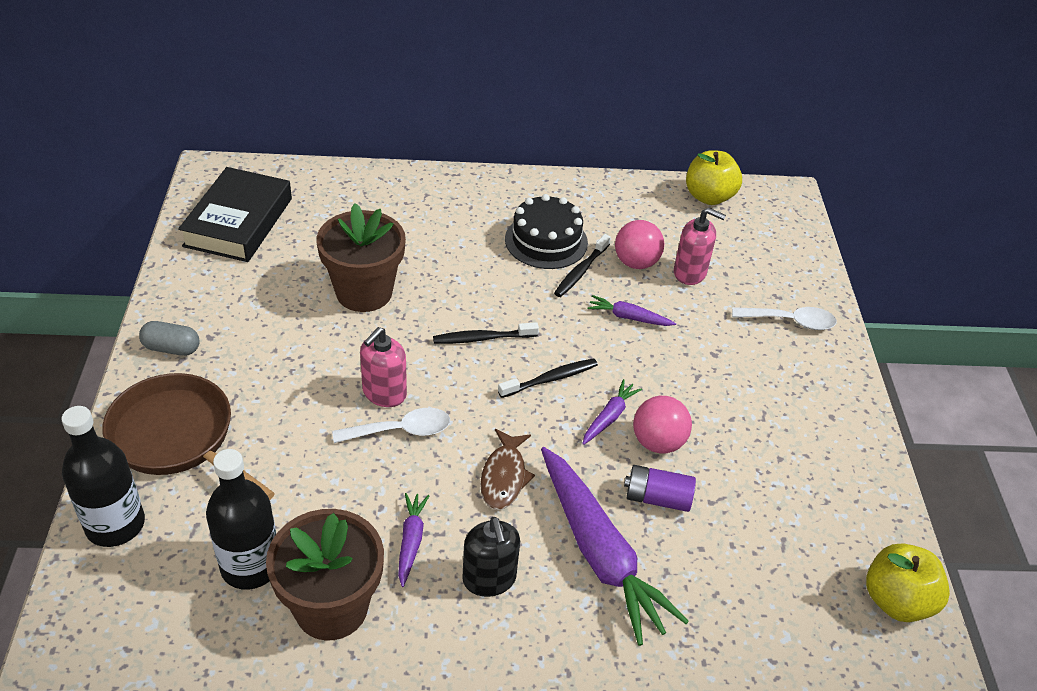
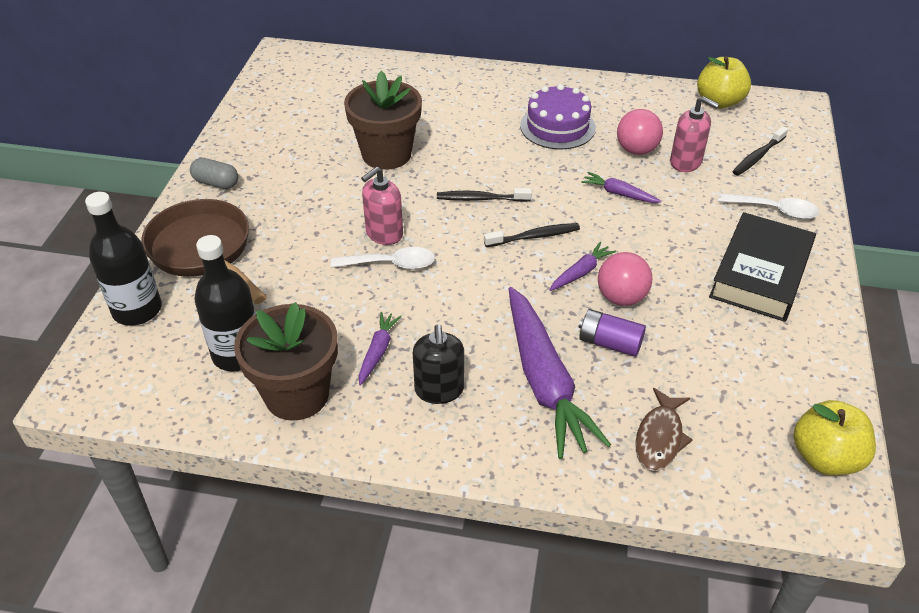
camera: 15 degrees right, 0 degrees up
(238, 222) = (295, 93): black book -> black book (760, 274)
(504, 477) = (473, 310): brown fish -> brown fish (660, 437)
(546, 241) = (557, 126): black cake -> purple cake
(581, 271) = (584, 153): black toothbrush -> black toothbrush (758, 156)

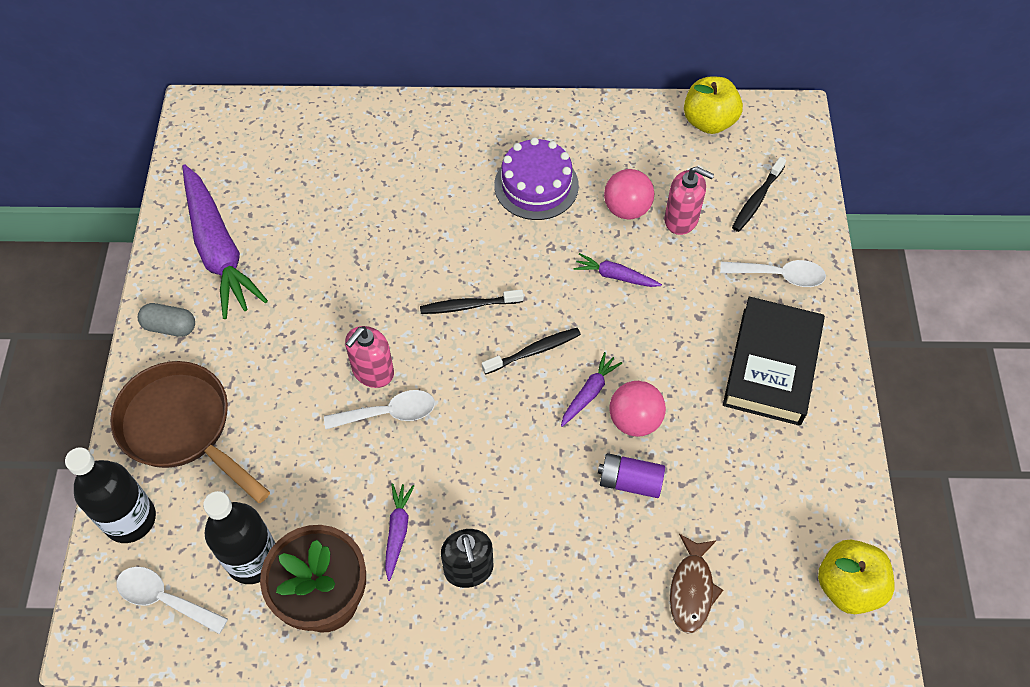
camera: 10 degrees left, 15 degrees up
(148, 373) = (165, 599): none -> white spoon
(386, 154) = (353, 255): brown flower pot -> none
(544, 380) = (571, 540): purple carrot -> purple carrot (218, 249)

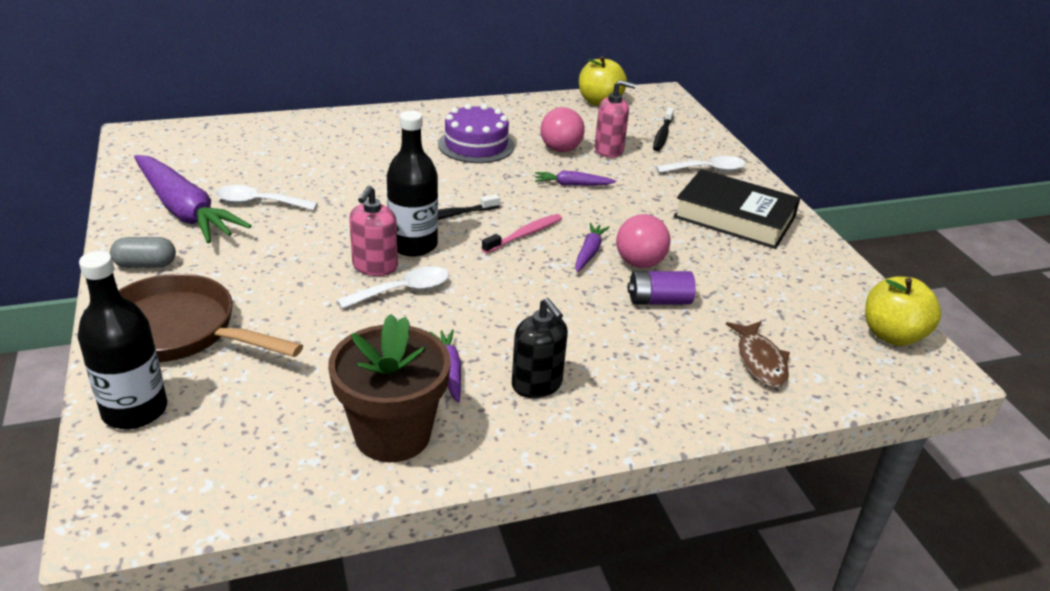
camera: 20 degrees left, 25 degrees down
(165, 599) = (197, 469): white spoon -> white spoon (259, 203)
(253, 559) = (295, 417): black bottle -> black bottle (413, 245)
(533, 351) = (524, 235): black toothbrush -> pink toothbrush
(771, 366) = (734, 217): black book -> black book turned 60 degrees counterclockwise

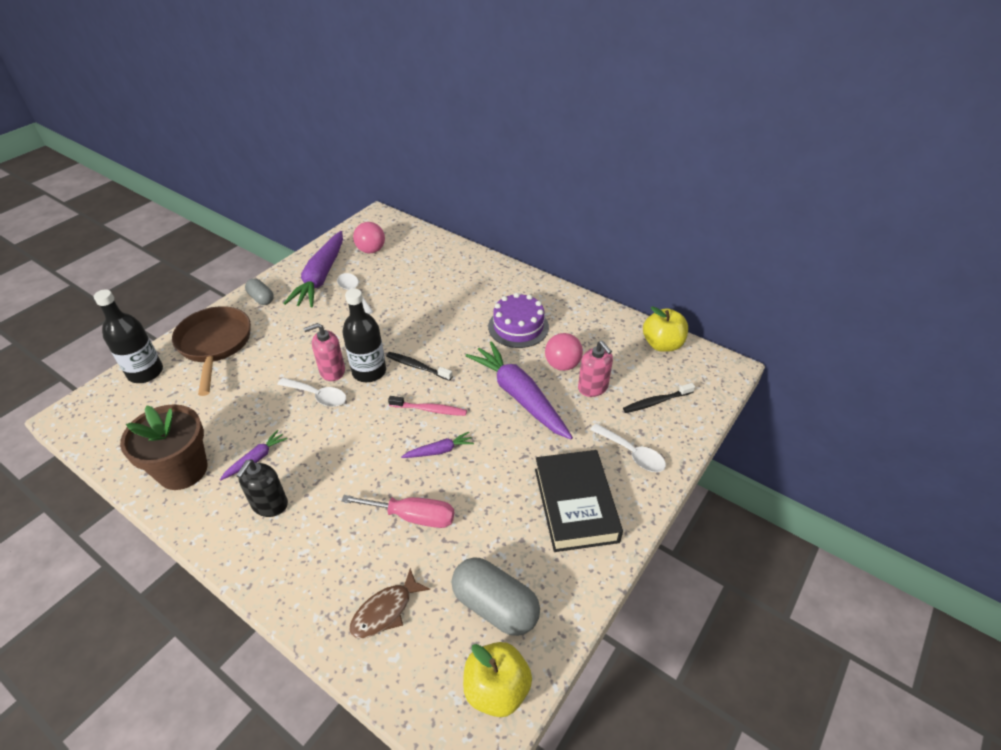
camera: 55 degrees right, 10 degrees up
(572, 185) = (520, 396): purple carrot -> purple carrot, size x2.21
(639, 263) = (452, 483): pink ball -> pink ball (371, 250)
(659, 301) = (413, 516): purple battery -> pink screwdriver
(807, 300) = (495, 606): none -> grey capsule

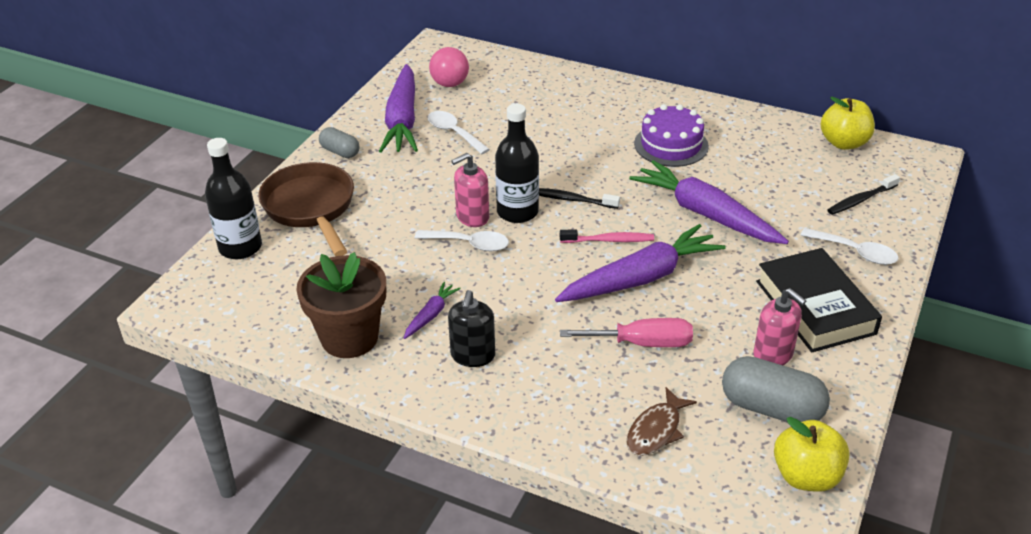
camera: 10 degrees left, 5 degrees down
(439, 451) = (640, 278): purple carrot -> purple carrot, size x2.21
(562, 365) = (740, 177): pink ball -> none
(593, 387) = (785, 195): pink soap dispenser -> pink soap dispenser (773, 354)

